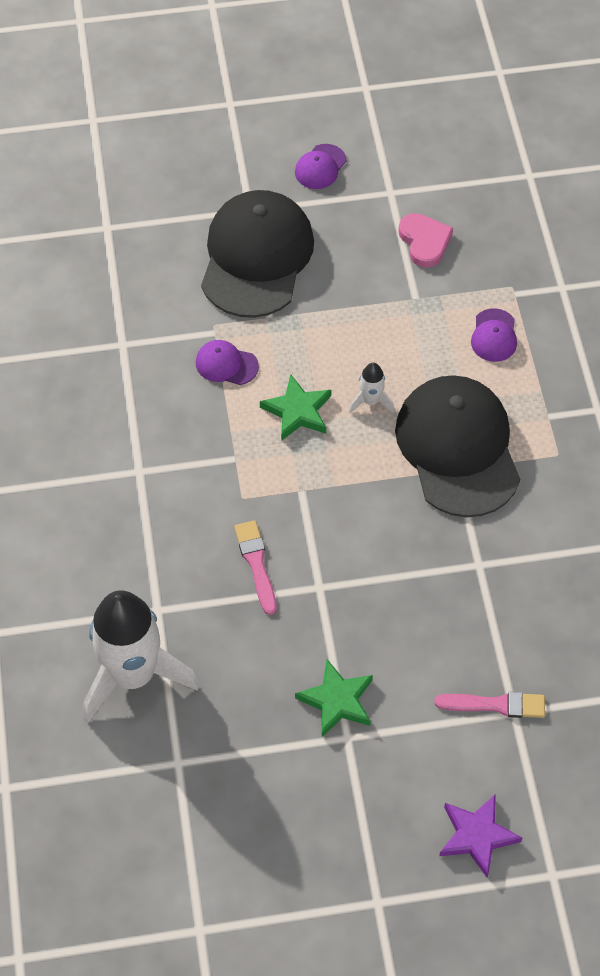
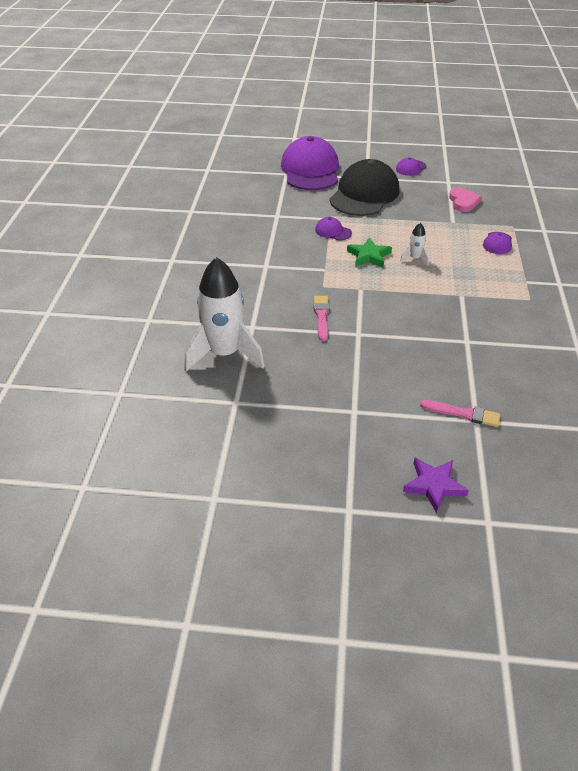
camera: 15 degrees right, 15 degrees down
(147, 209) = (310, 170): none -> purple cap
(337, 701) = (353, 391): green star -> none
(458, 448) = (464, 286): black cap -> none

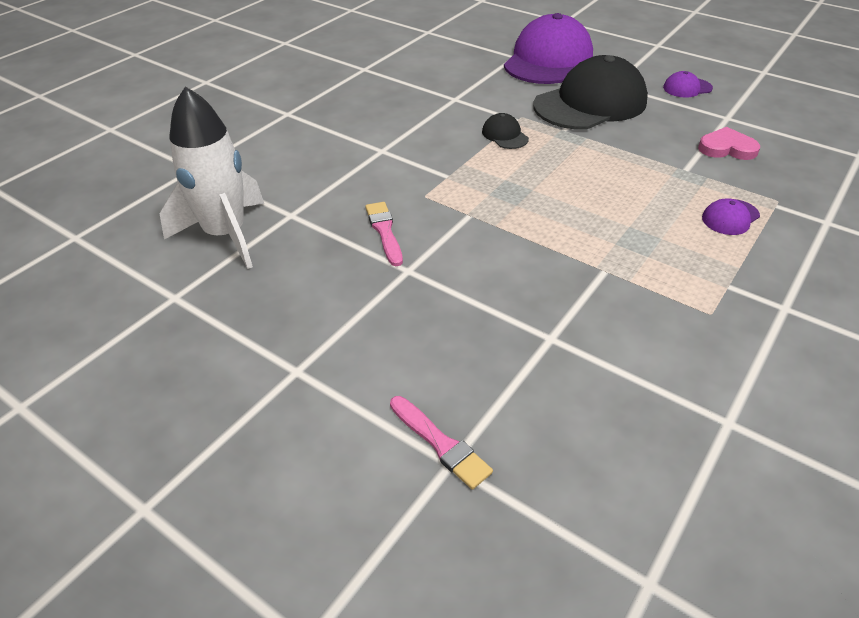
camera: 30 degrees right, 0 degrees up
(321, 316) = (384, 231): pink brush -> pink brush turned 45 degrees counterclockwise
(333, 231) = (505, 135): purple cap -> black cap
(369, 256) = (522, 177): green star -> none
(414, 258) = (582, 200): white rocket -> none
(434, 485) = (288, 534): purple star -> none
(463, 202) = (727, 148): pink heart -> pink heart turned 105 degrees counterclockwise

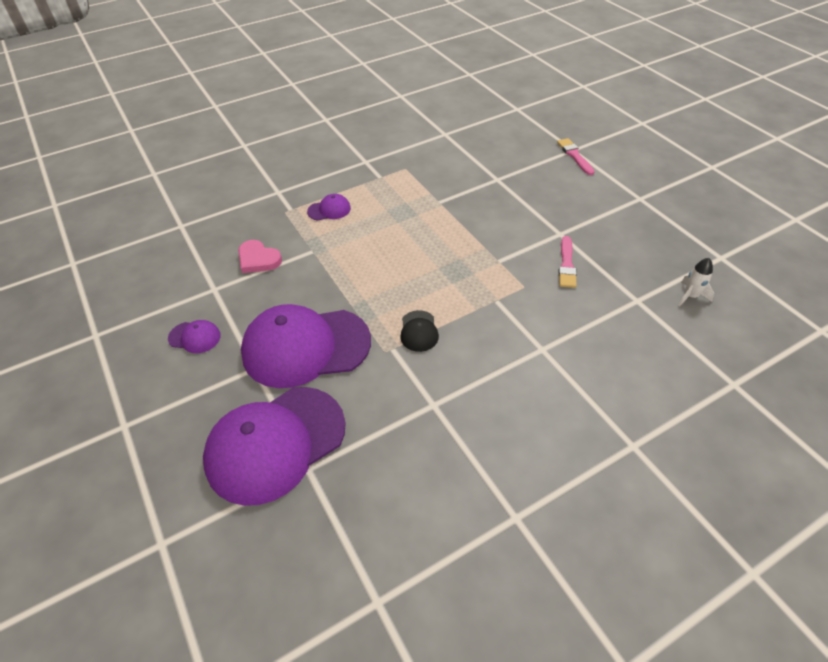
camera: 155 degrees left, 5 degrees up
(226, 235) = (690, 296): white rocket -> white rocket, size x0.42
(590, 103) = (305, 347): black cap -> purple cap

